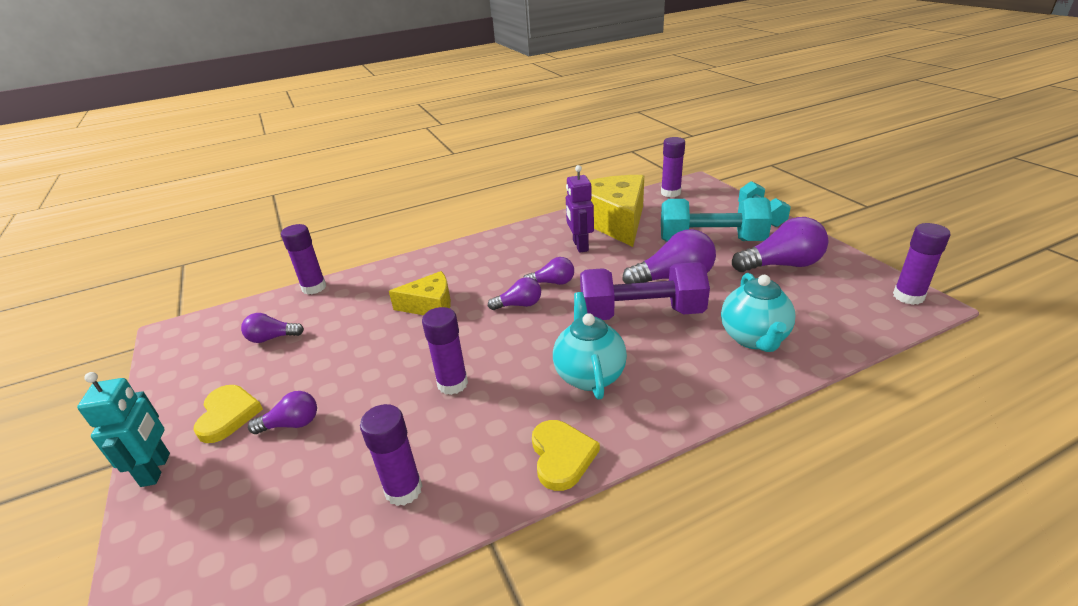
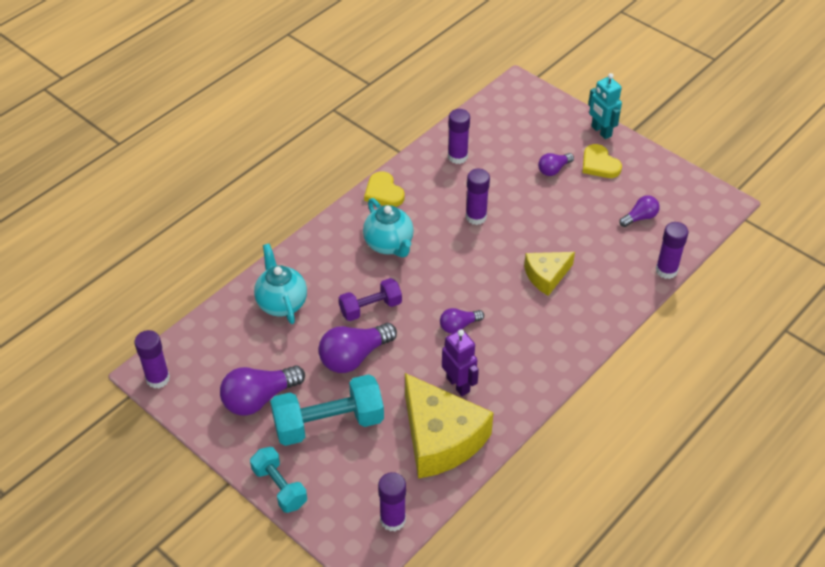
camera: 155 degrees right, 15 degrees up
(519, 305) = (473, 294): purple light bulb -> none
(641, 313) = (370, 308): purple dumbbell -> purple dumbbell, size x0.61

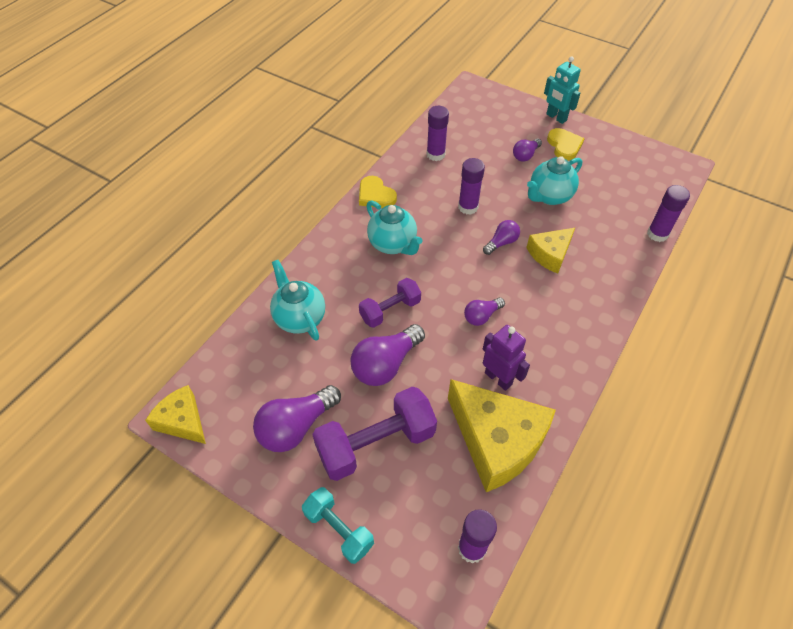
camera: 10 degrees left, 5 degrees up
(158, 378) = (182, 421): purple glue stick -> yellow cheese
(328, 423) = (376, 443): turquoise dumbbell -> purple dumbbell
(565, 217) = (549, 196): none -> turquoise teapot
(599, 164) = (564, 146): yellow heart -> yellow heart turned 150 degrees counterclockwise
(640, 217) = (616, 188): purple light bulb -> purple light bulb (501, 243)

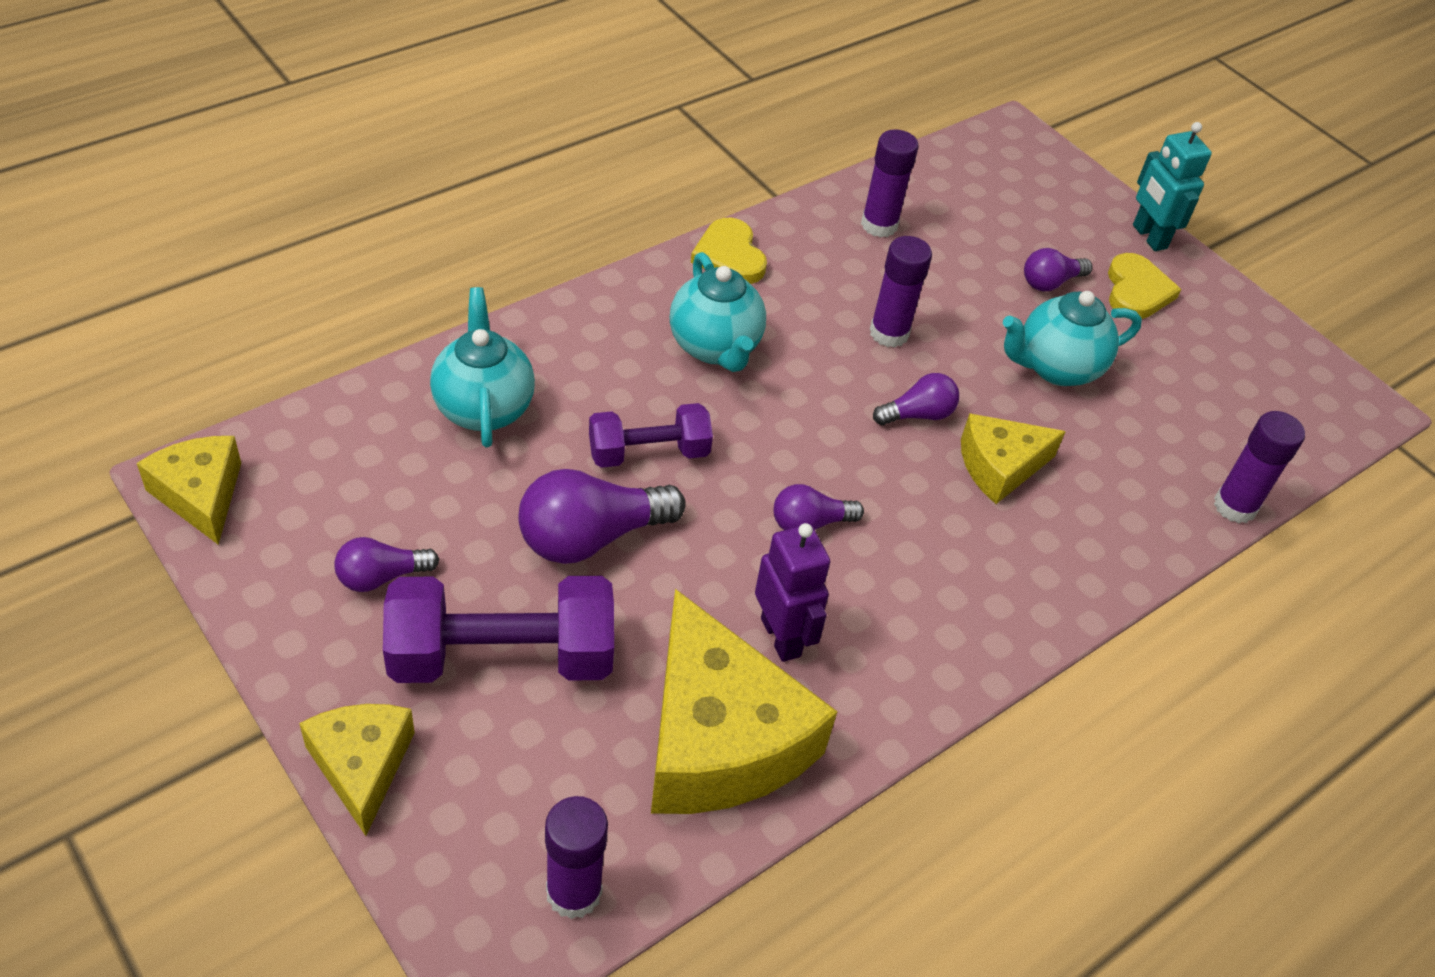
camera: 15 degrees right, 5 degrees down
(296, 426) = (381, 576): purple light bulb -> purple light bulb, size x0.56
(339, 529) = (362, 766): turquoise dumbbell -> yellow cheese

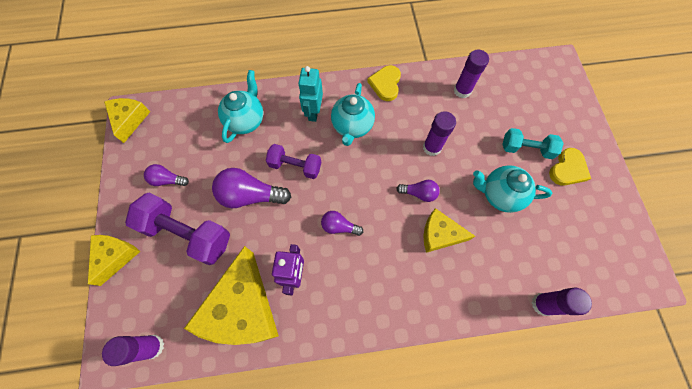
camera: 35 degrees right, 20 degrees up
(1050, 282) = (526, 149): purple light bulb -> turquoise dumbbell
(1149, 237) = (594, 142): turquoise robot -> turquoise robot (313, 112)

